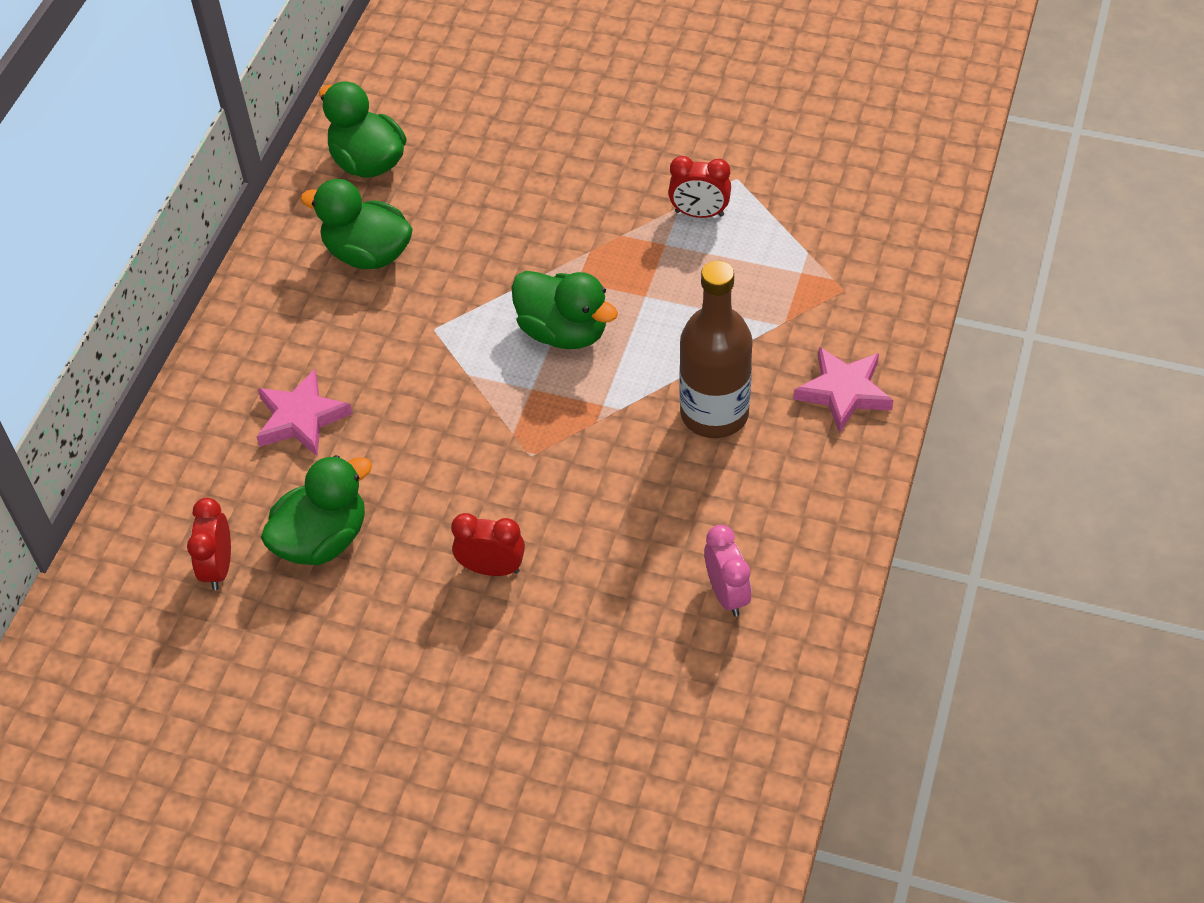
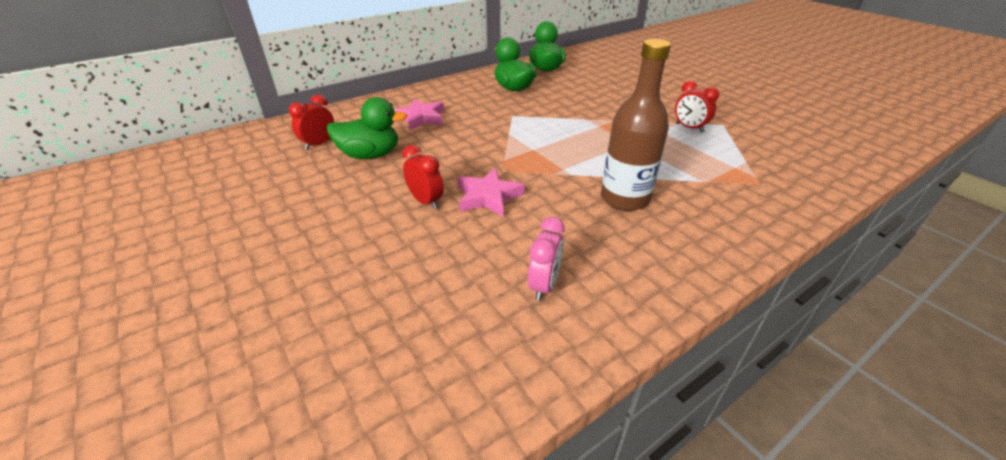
camera: 35 degrees right, 15 degrees down
(563, 332) = (572, 138): green duck -> none
(843, 392) = (724, 225): pink star -> pink star (488, 196)

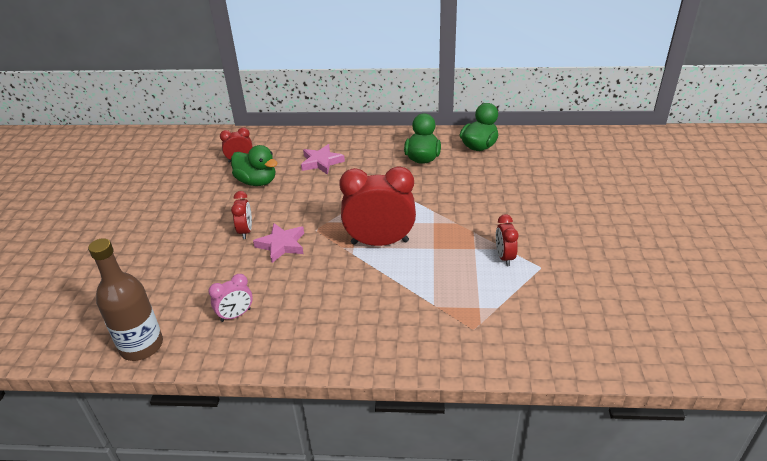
camera: 40 degrees right, 0 degrees up
(579, 156) = (380, 242): none -> red clock
(624, 198) = (358, 289): brown bottle -> brown bottle (141, 346)

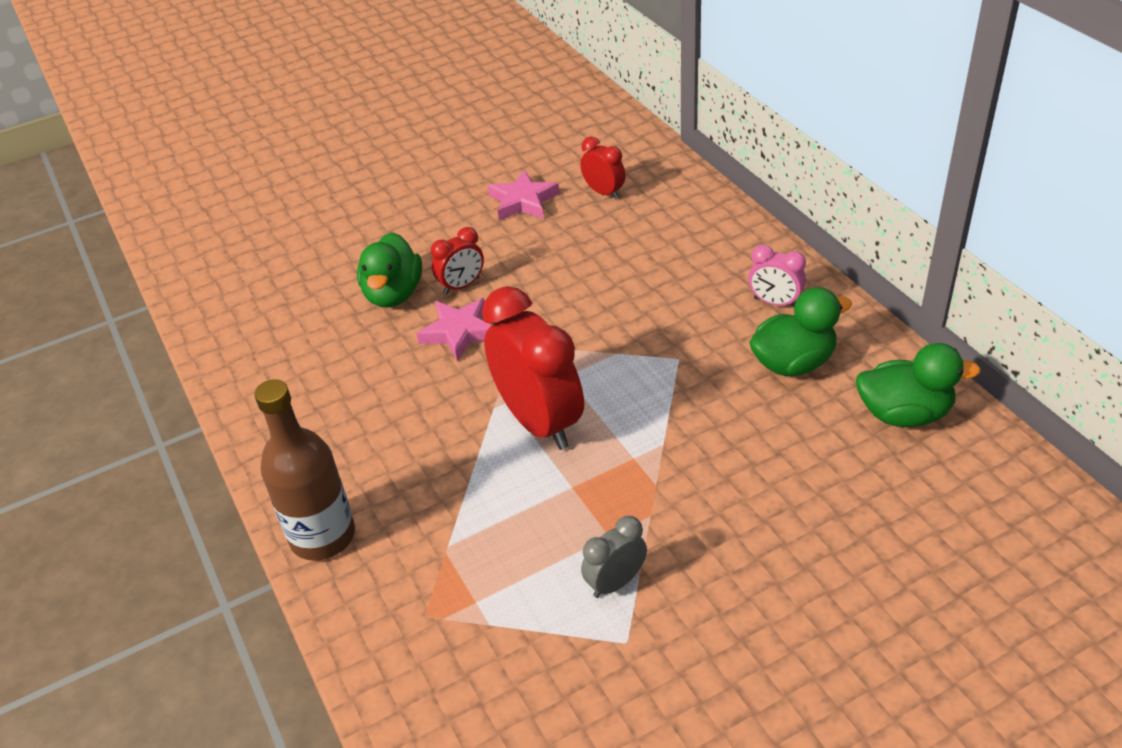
camera: 60 degrees right, 5 degrees up
(141, 346) = (217, 326): brown bottle -> brown bottle (322, 536)
(236, 315) = (307, 368): pink clock -> pink clock (775, 302)
(257, 182) = (571, 234): green duck -> green duck (393, 294)
(321, 162) = (673, 265): pink star -> pink star (523, 201)
(504, 257) = (615, 582): red clock -> grey clock

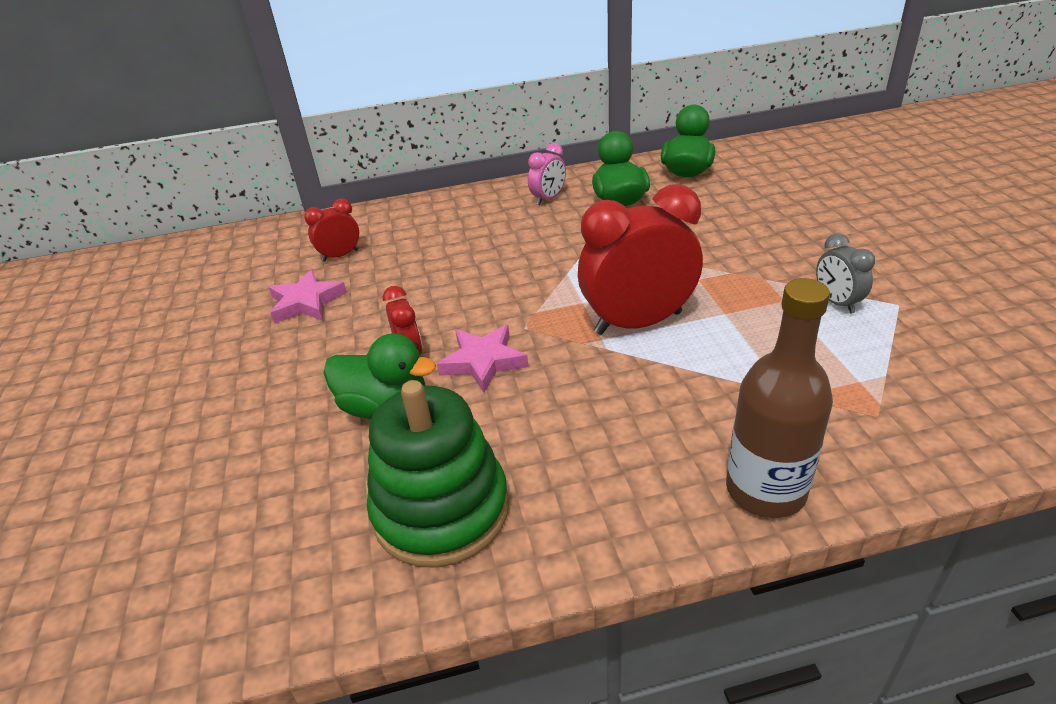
camera: 75 degrees left, 5 degrees down
(291, 356) = (441, 510): none -> green stacking toy

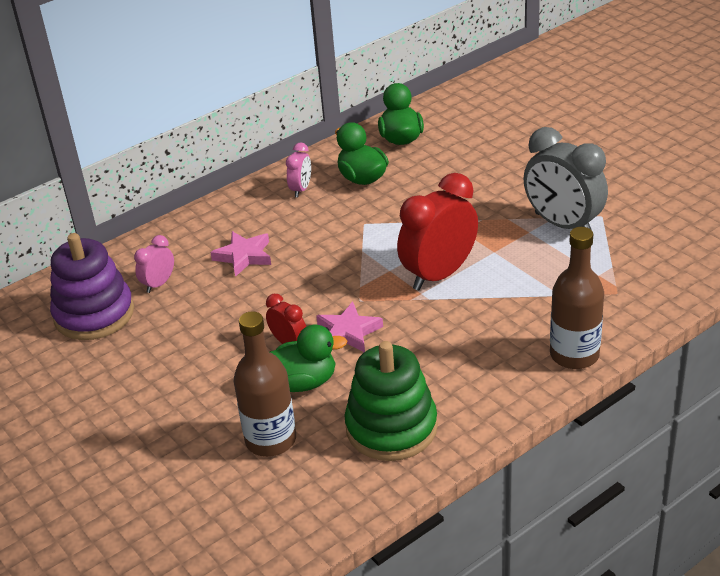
camera: 25 degrees left, 0 degrees up
(259, 269) = (94, 314): none -> purple stacking toy
(291, 470) = (270, 440): none -> brown bottle
(306, 302) = (167, 329): pink star -> pink star (244, 256)
(340, 255) = (159, 284): red clock -> pink clock
(837, 302) = (563, 224): grey clock -> grey clock, size x2.03

